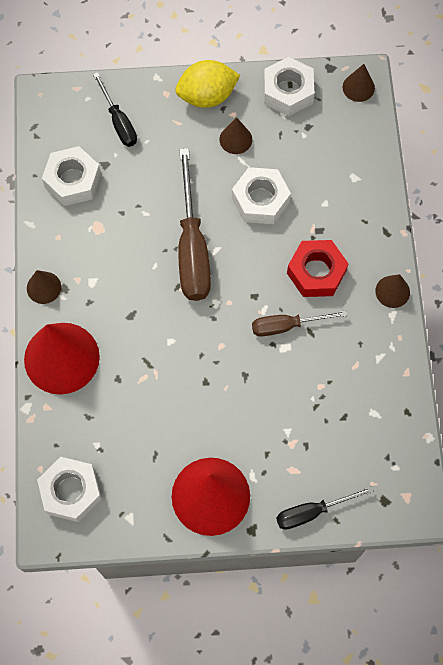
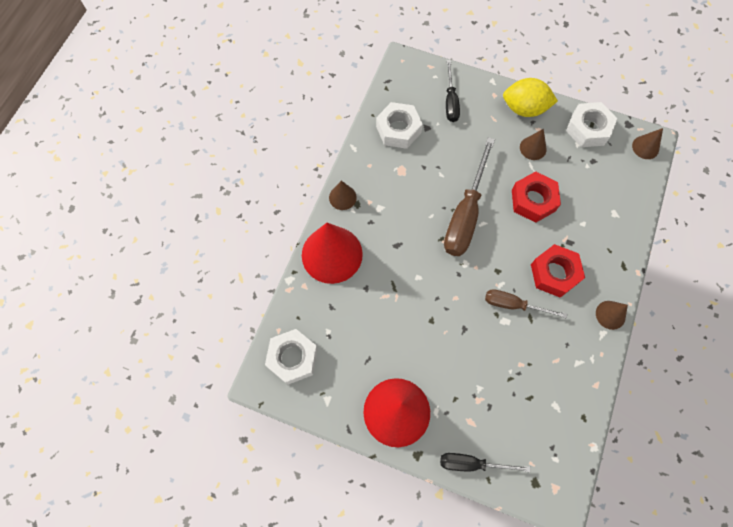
camera: 25 degrees right, 0 degrees up
(260, 200) = (533, 200): white nut -> red nut

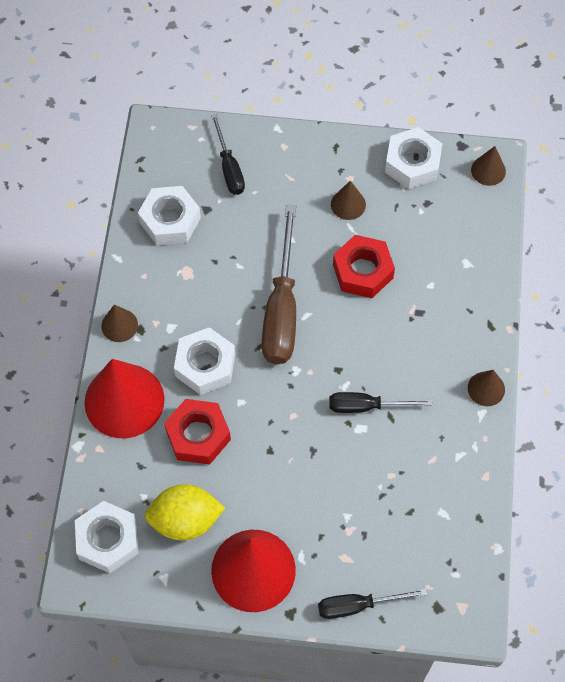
camera: 15 degrees left, 5 degrees down
(398, 242) = (205, 365): none -> white nut
(513, 305) = (366, 406): brown screwdriver -> black screwdriver
(524, 108) = (326, 155): yellow lemon -> yellow lemon (185, 520)
(554, 273) = (408, 355): red nut -> red nut (198, 435)

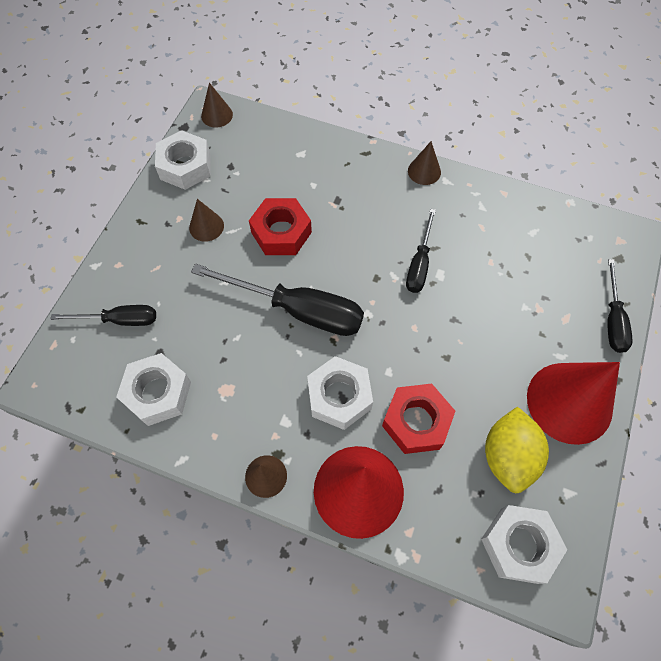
camera: 75 degrees left, 0 degrees up
(281, 309) = (298, 310): brown screwdriver -> black screwdriver

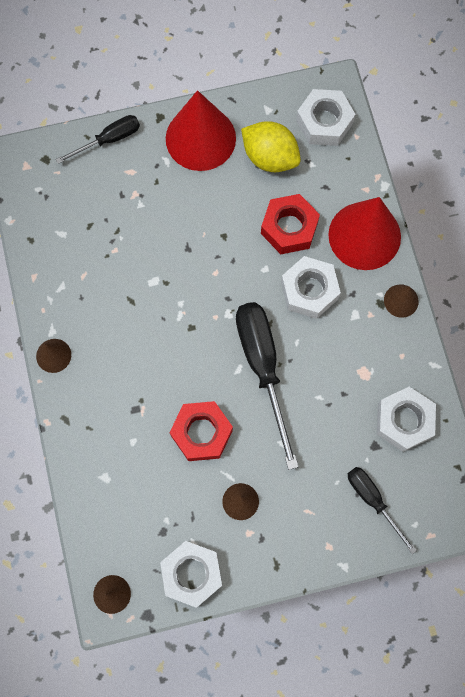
camera: 125 degrees left, 10 degrees up
(419, 264) = (155, 302): black screwdriver -> none
(508, 456) = (270, 157): yellow lemon -> yellow lemon turned 60 degrees clockwise

